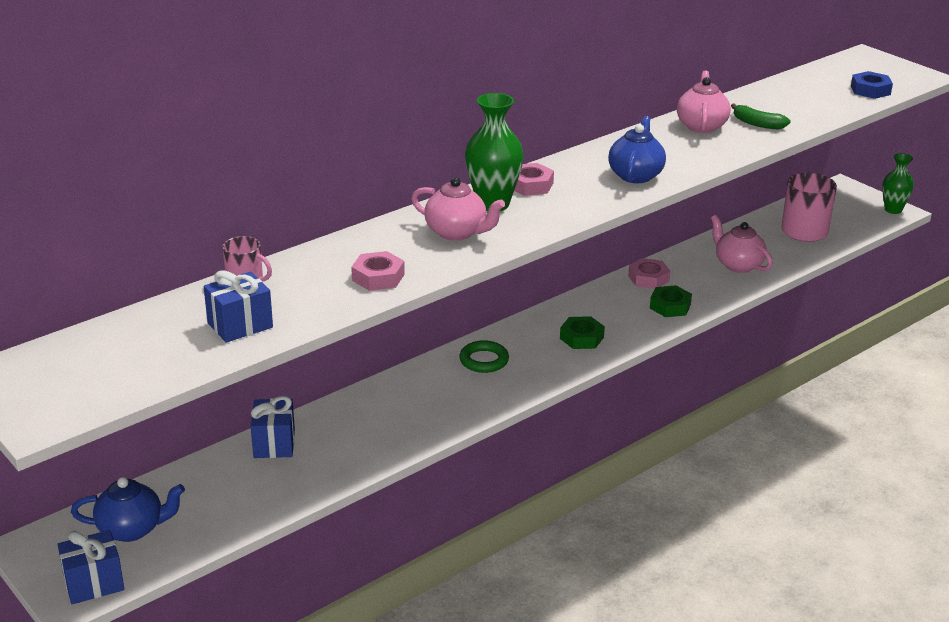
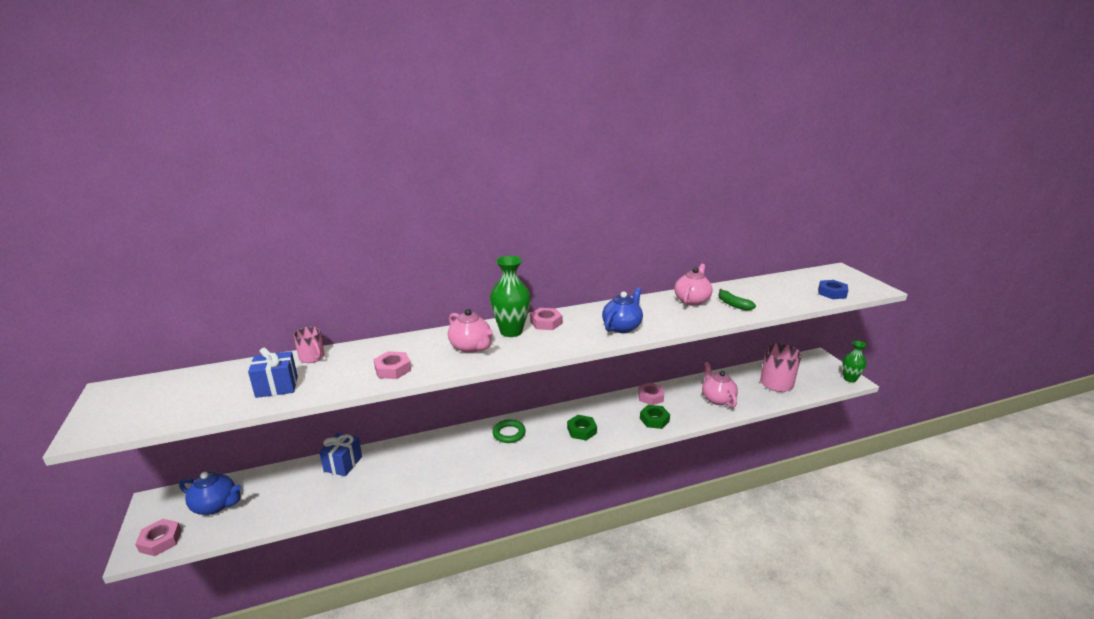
camera: 20 degrees right, 5 degrees down
(94, 583) = (160, 541): blue gift -> pink nut

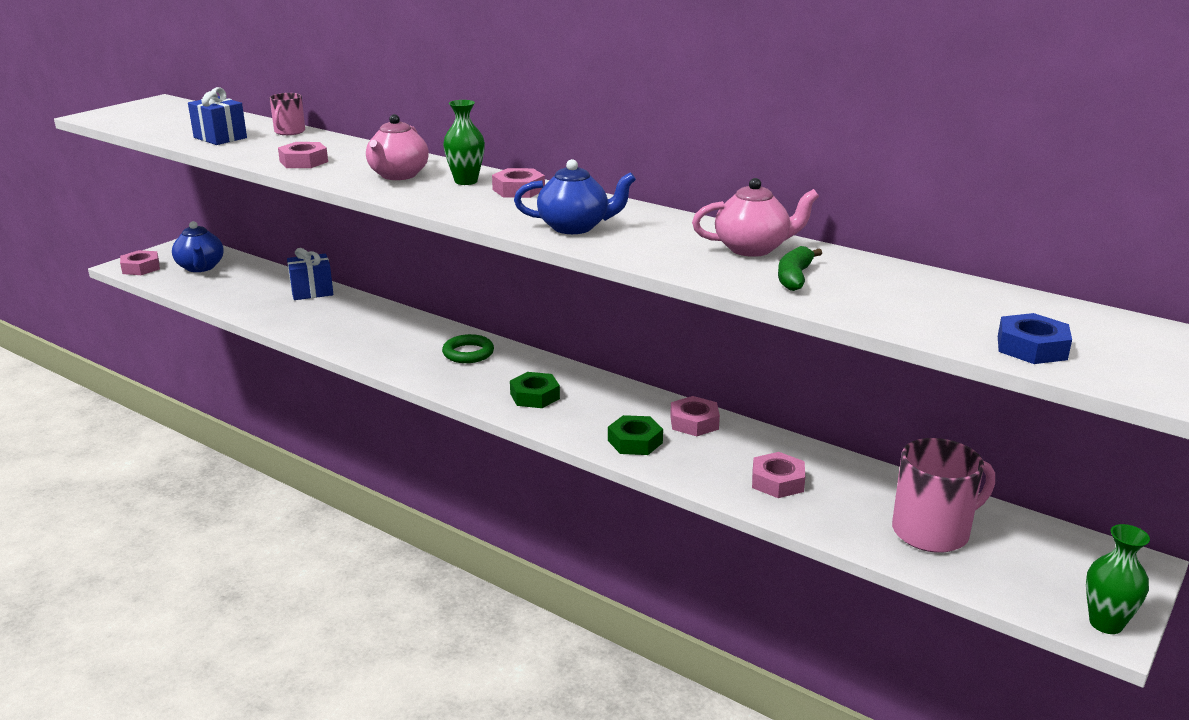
camera: 55 degrees right, 0 degrees up
(511, 331) = (466, 181): green vase -> green vase, size x0.67
(717, 399) = (777, 481): pink teapot -> pink nut

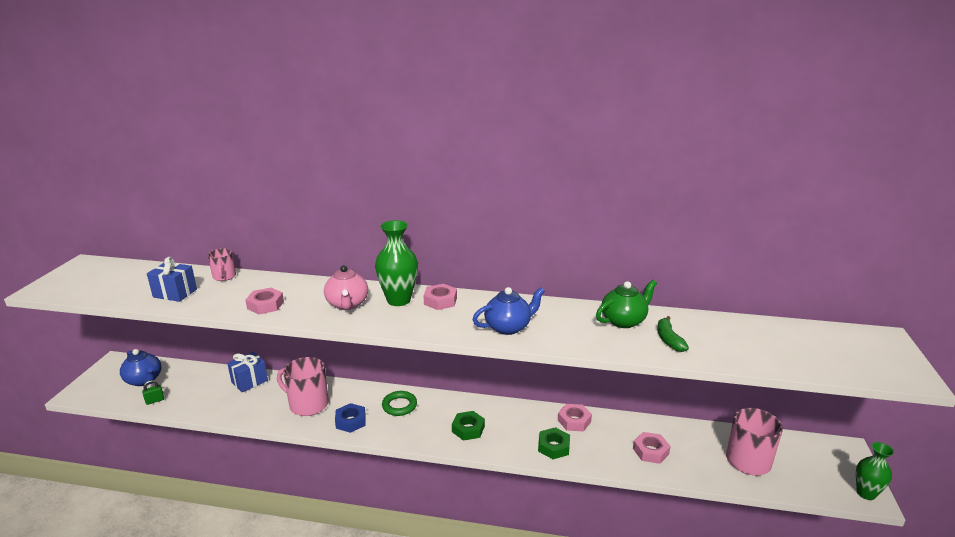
camera: 25 degrees left, 0 degrees up
(141, 268) = (93, 392): pink nut -> none
(196, 288) = (155, 401): none -> green padlock
(358, 327) = (308, 404): none -> pink mug
(466, 181) = (398, 300): green vase -> green vase, size x1.50
(753, 249) = (624, 321): pink teapot -> green teapot
(1031, 347) = (828, 363): blue nut -> blue nut (350, 421)

